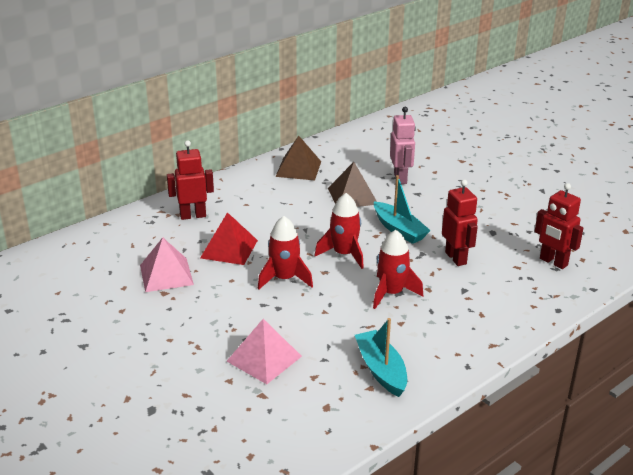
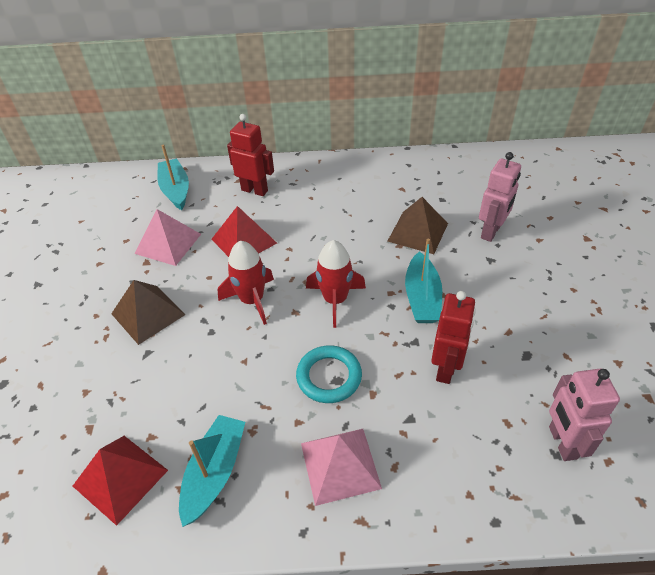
camera: 40 degrees right, 15 degrees up
(120, 240) = (175, 190): none -> turquoise boat
(264, 358) = (136, 385): pink pyramid -> pink pyramid (340, 465)
(298, 169) = (399, 177): brown pyramid -> brown pyramid (148, 314)
(322, 404) = (120, 477): none -> red pyramid
(391, 293) = (329, 377): red rocket -> turquoise ring
(553, 262) = (562, 442): red robot -> pink robot

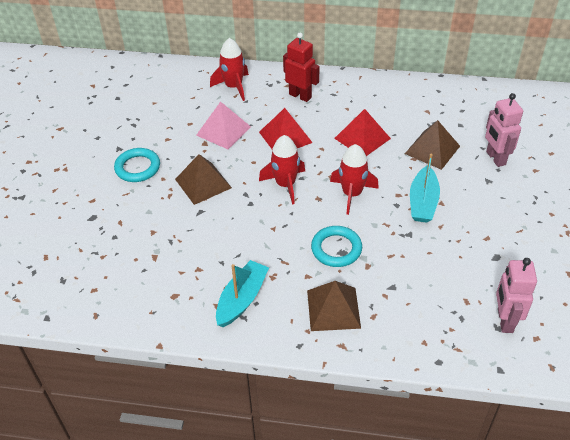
camera: 10 degrees right, 0 degrees up
(62, 306) = (137, 168): none -> turquoise ring
(120, 477) = (175, 292): red pyramid -> red pyramid (362, 138)
(175, 190) = (234, 87): turquoise boat -> red rocket
(340, 465) = (333, 308): pink pyramid -> brown pyramid
(446, 369) = (428, 257): red robot -> none
(491, 232) = (495, 158): pink robot -> pink robot turned 120 degrees clockwise

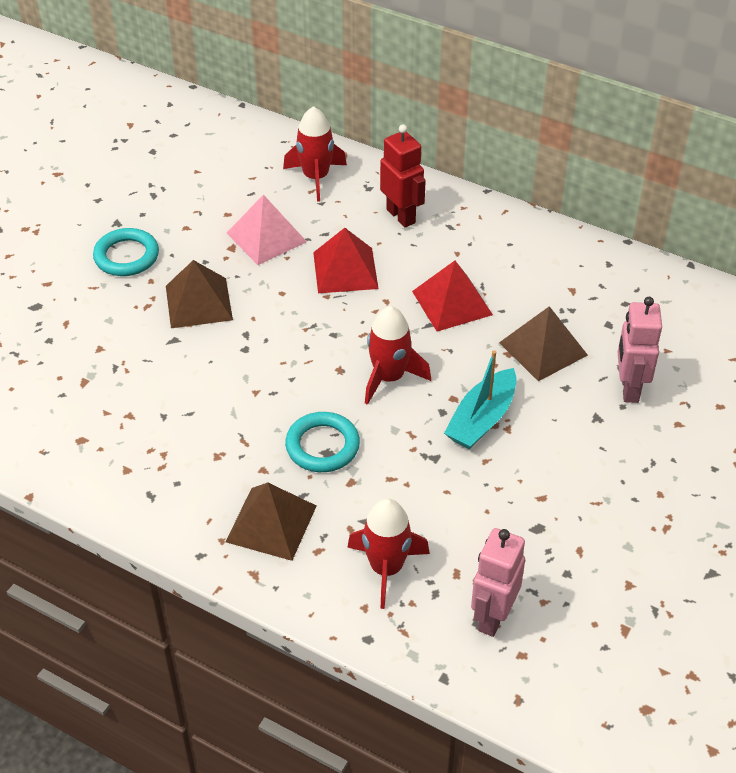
camera: 20 degrees right, 0 degrees up
(242, 299) = (162, 472): turquoise boat -> none
(285, 184) = (306, 337): red rocket -> red rocket (386, 568)

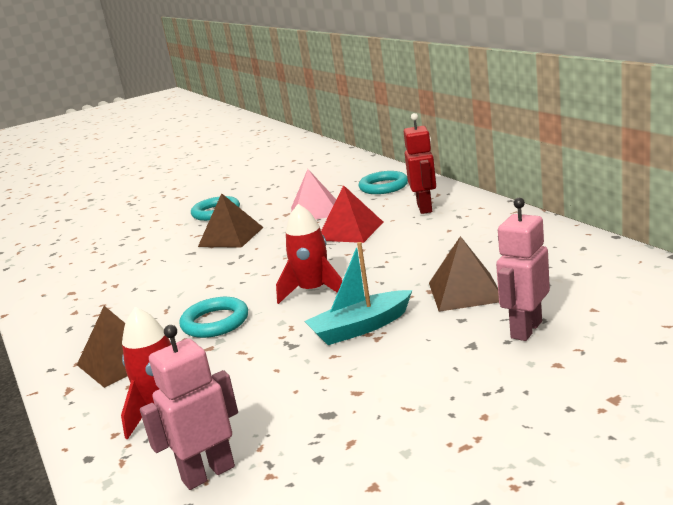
camera: 35 degrees right, 25 degrees down
(316, 177) = (383, 186): red rocket -> turquoise ring
(452, 302) = (413, 256): red pyramid -> none

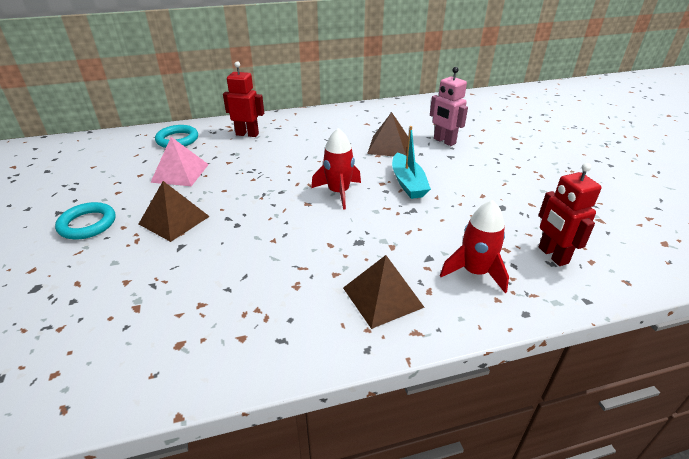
camera: 80 degrees left, 15 degrees up
(208, 473) = (552, 255): pink robot -> red robot
(215, 322) = (351, 240): turquoise ring -> none
(350, 231) = (248, 165): red pyramid -> none

